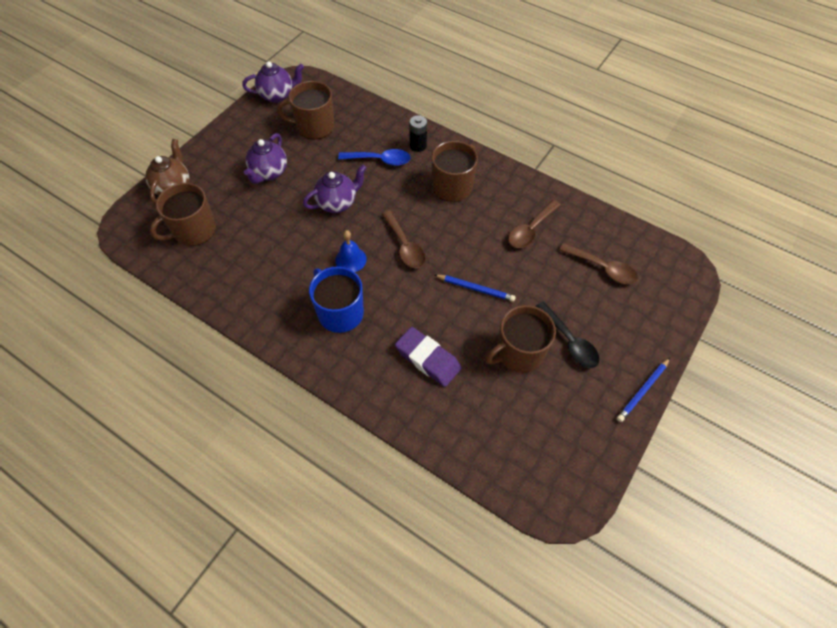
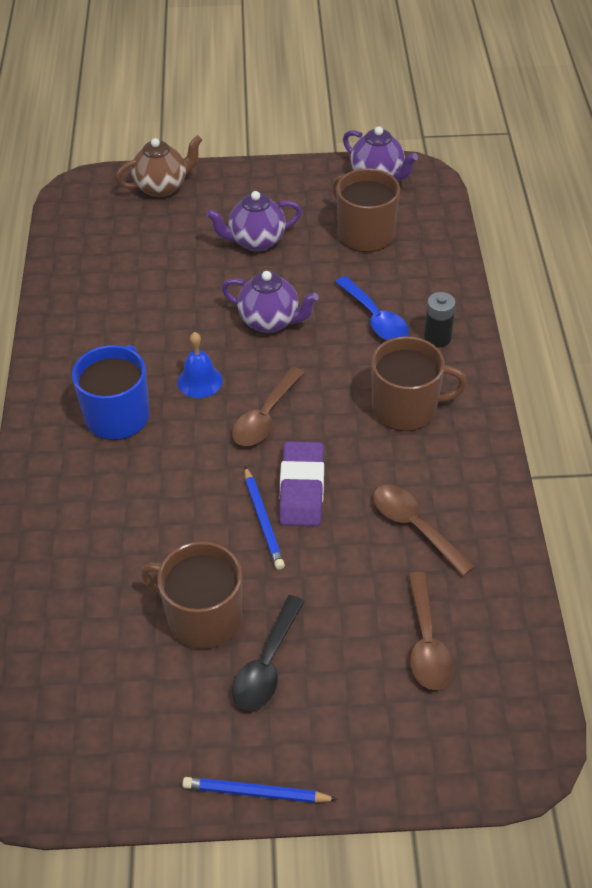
camera: 55 degrees right, 10 degrees down
(193, 230) = (121, 237): brown mug -> none
(428, 359) = (120, 531): purple eraser -> purple eraser (302, 488)
(530, 230) = (414, 526): brown spoon -> brown spoon turned 45 degrees clockwise

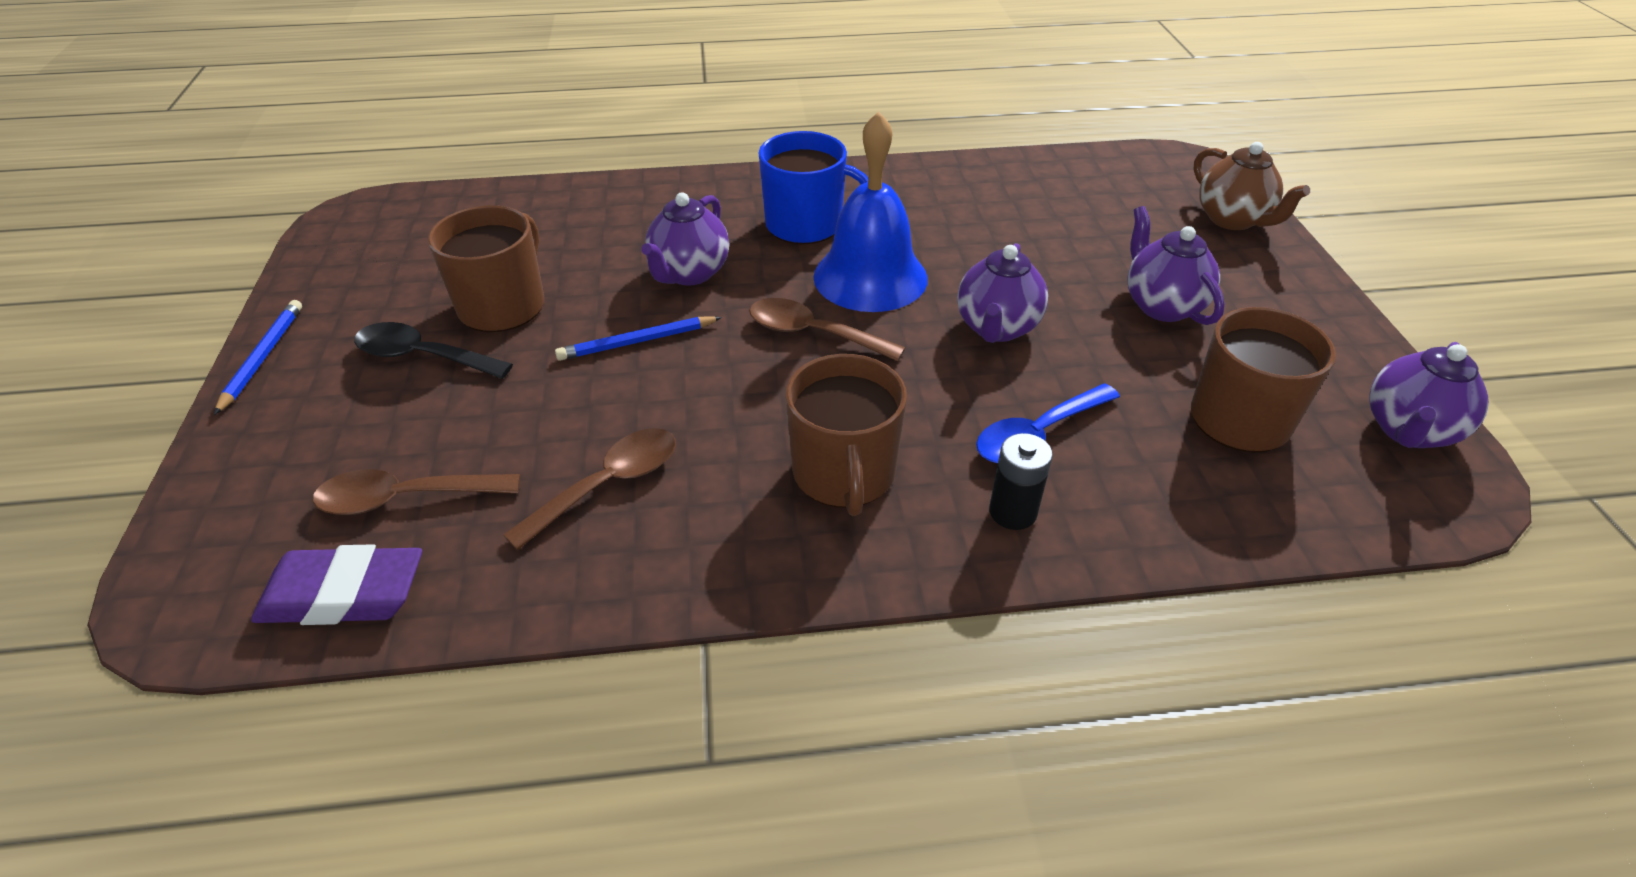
camera: 85 degrees right, 5 degrees down
(176, 491) = (689, 273): none -> purple teapot
(199, 381) = (870, 277): blue bell -> blue bell, size x1.93
(302, 488) = (687, 372): purple eraser -> purple eraser (344, 594)

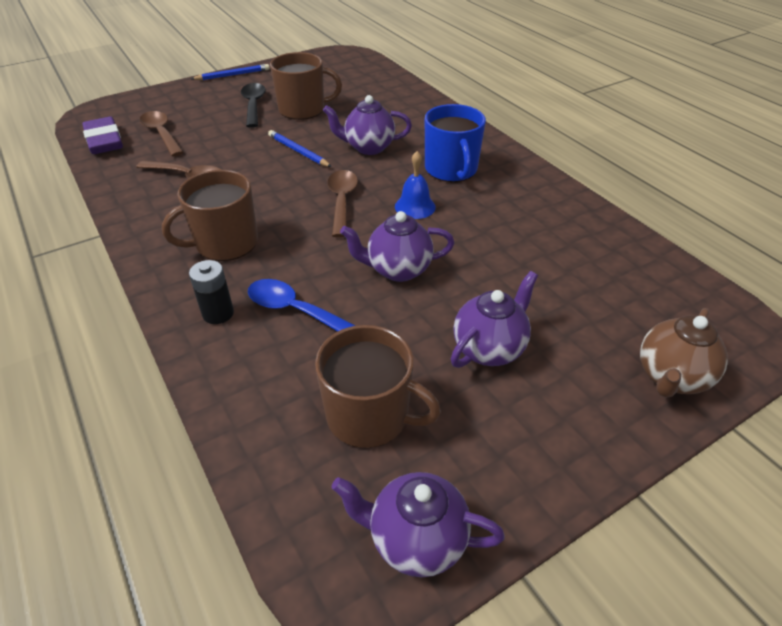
camera: 65 degrees right, 0 degrees up
(870, 277) = (415, 206): blue bell -> blue bell, size x0.52

